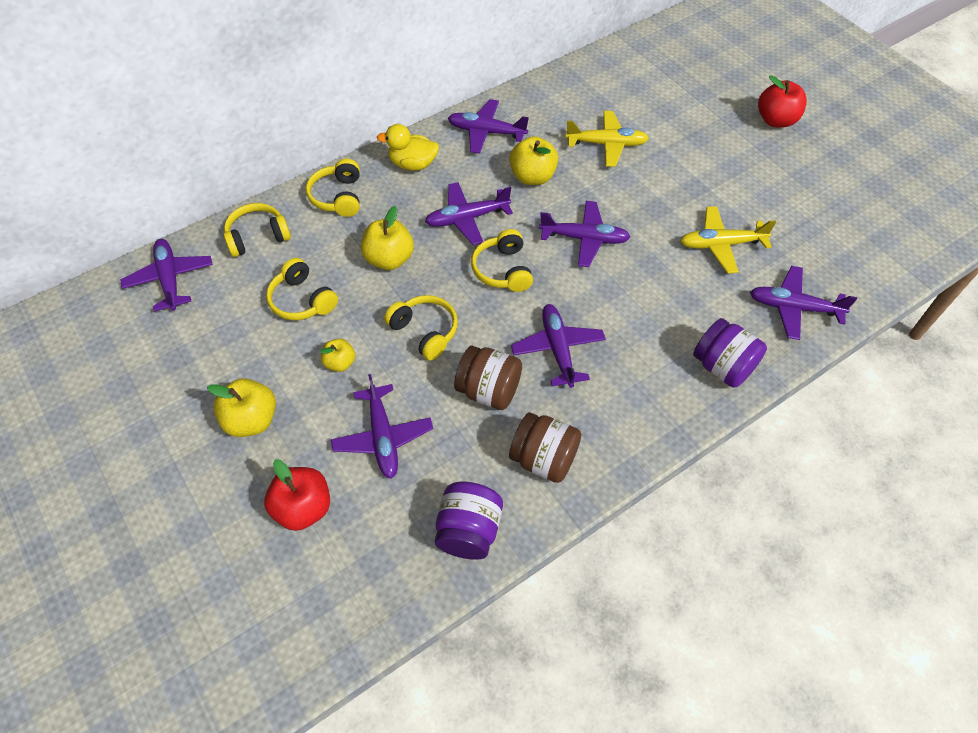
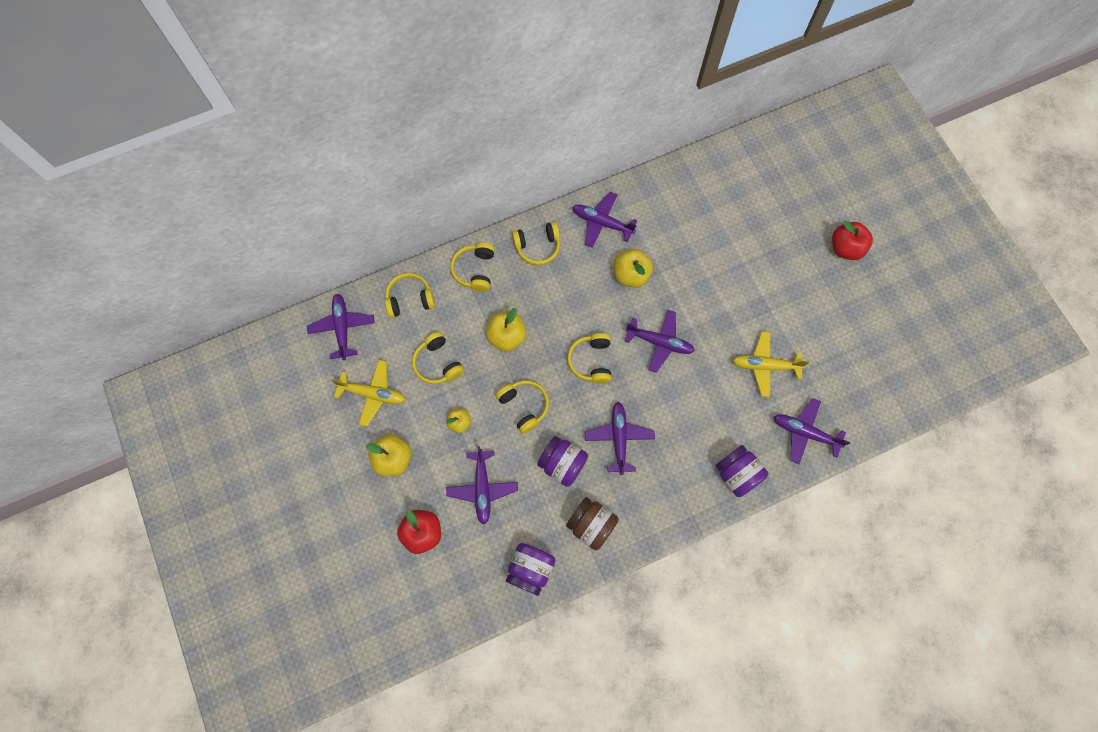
camera: 10 degrees right, 15 degrees up
(413, 164) = (537, 247): yellow duck -> yellow headphones
(467, 218) = (572, 308): purple plane -> none
(489, 390) = (562, 464): brown jar -> purple jar
(607, 144) = (698, 251): yellow plane -> yellow plane (373, 394)

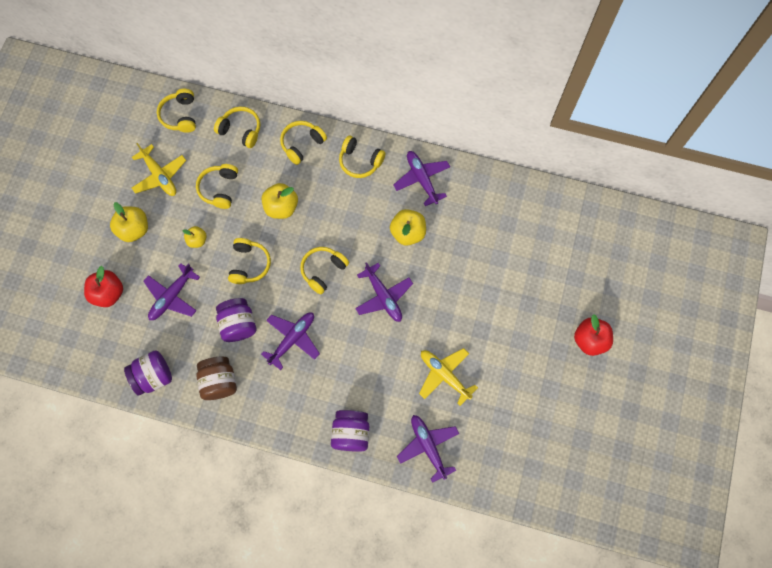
camera: 40 degrees right, 0 degrees up
(342, 328) = (180, 115): purple plane -> yellow headphones

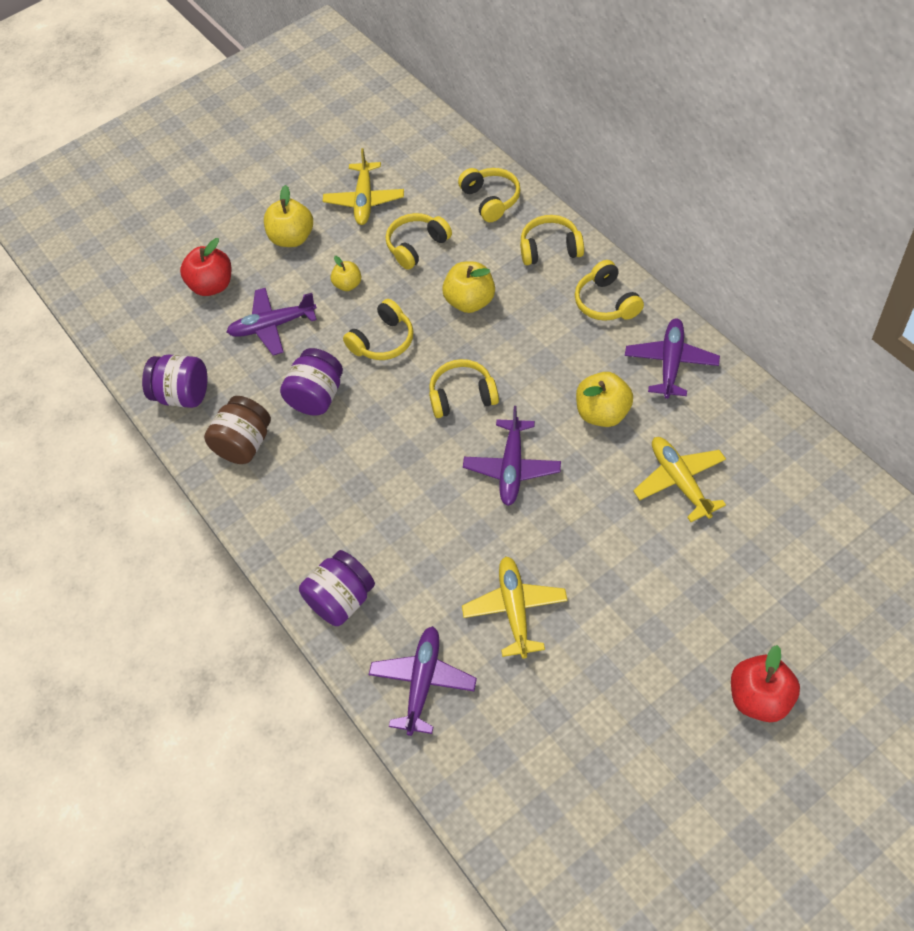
camera: 45 degrees right, 15 degrees down
(180, 115) = (437, 153): yellow headphones -> none
(292, 339) = (364, 449): purple plane -> none
(475, 248) = (679, 481): none -> yellow plane

